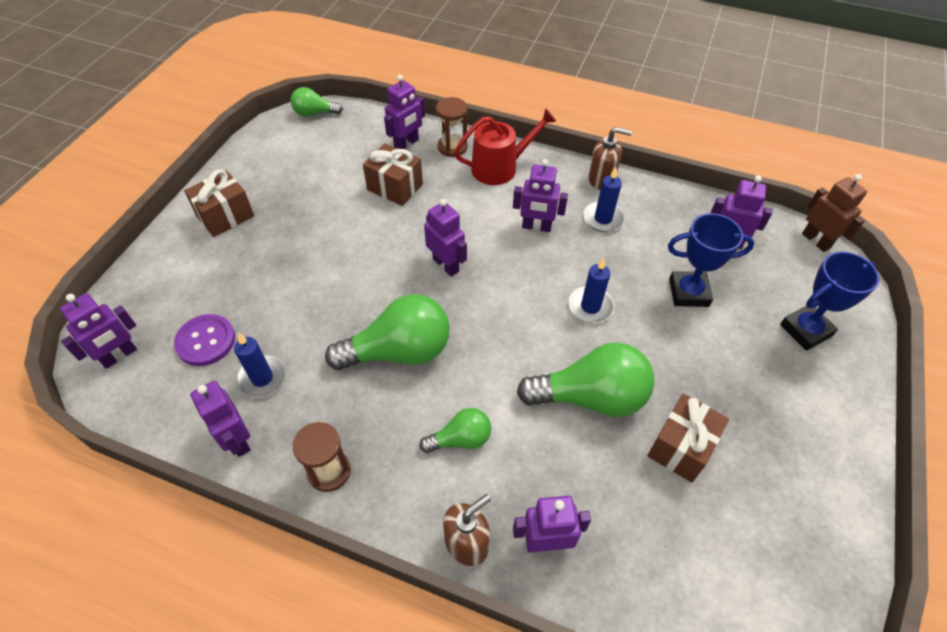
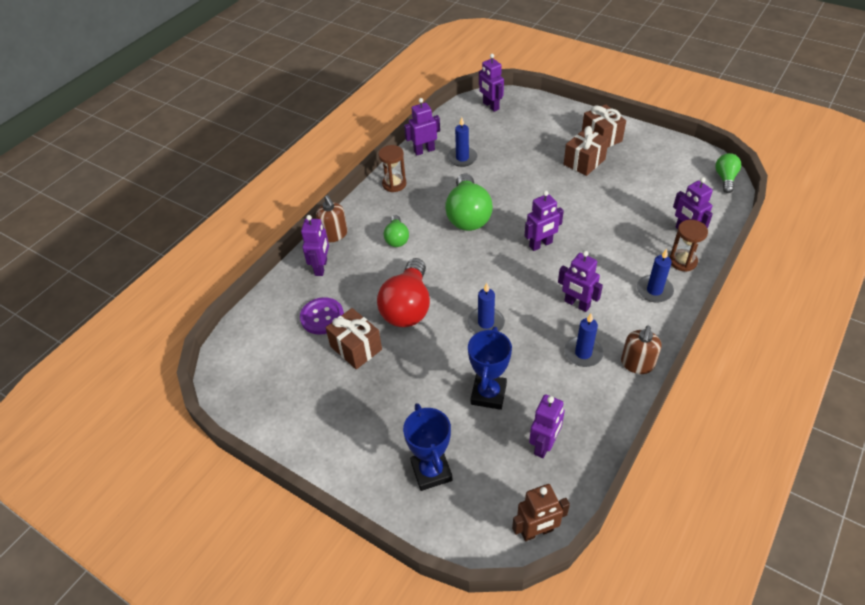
camera: 105 degrees right, 5 degrees down
(206, 341) = (494, 136): purple button -> purple button (322, 317)
(395, 187) = (629, 222): brown gift -> brown gift (584, 162)
(499, 167) = (654, 290): red watering can -> blue candle
(536, 227) = (577, 304): purple robot -> purple robot turned 75 degrees counterclockwise
(590, 397) = (408, 307): green light bulb -> red light bulb

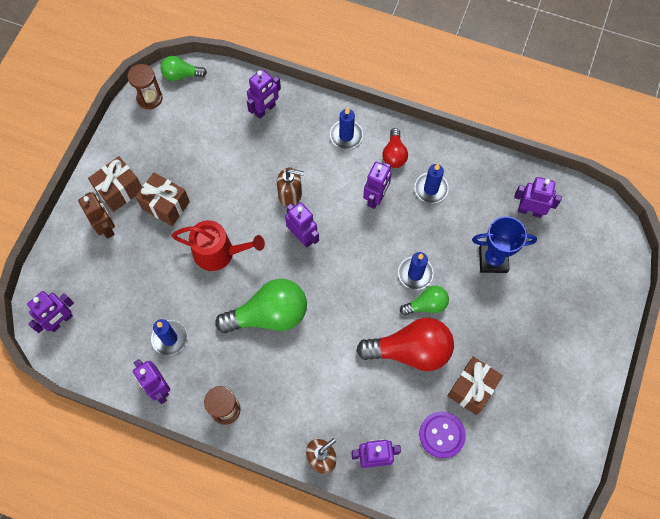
camera: 105 degrees left, 20 degrees up
(397, 238) = (316, 384): green light bulb -> green light bulb (426, 305)
(431, 471) = (578, 292): blue trophy -> none
(533, 190) = (219, 252): none -> red watering can
(537, 531) = (602, 209): brown robot -> brown robot (106, 227)
(629, 327) = (394, 155): none -> red light bulb
(637, 364) = (432, 147): brown soap dispenser -> brown soap dispenser (290, 194)
(682, 261) = (305, 113): brown hourglass -> brown hourglass (149, 98)

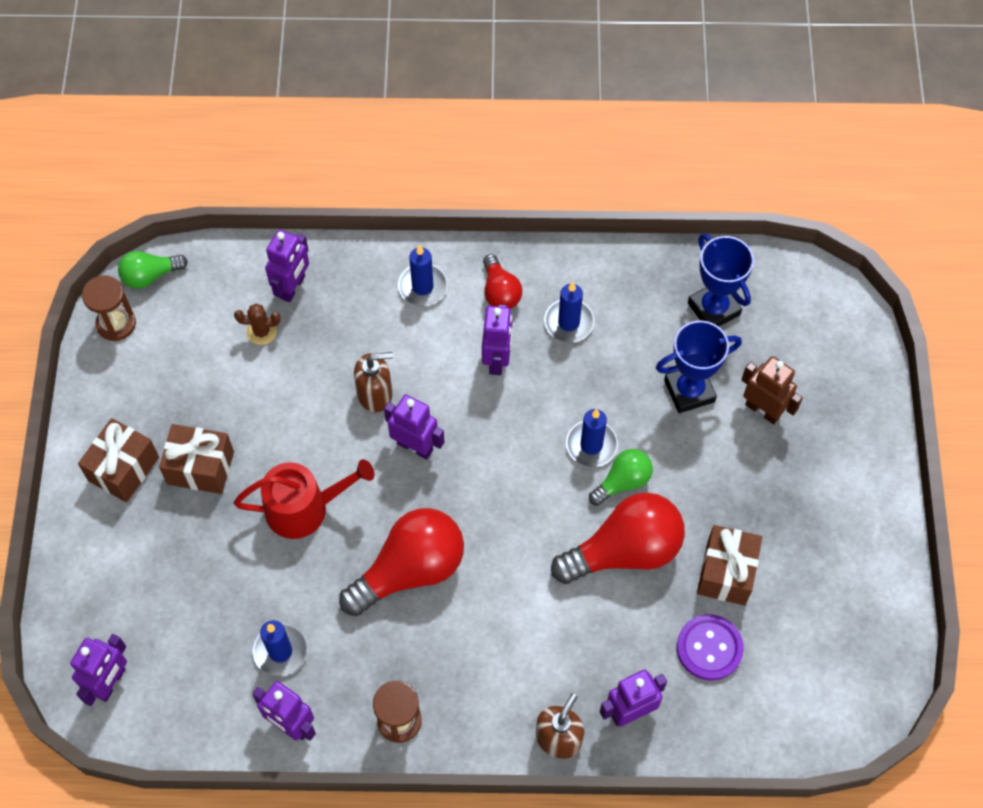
camera: 20 degrees left, 5 degrees down
(106, 227) = (124, 527): brown robot -> brown robot (763, 410)
(235, 132) = (261, 332): none -> brown cactus
(269, 315) = (410, 570): green light bulb -> red light bulb
(529, 211) = (713, 309): purple robot -> blue trophy

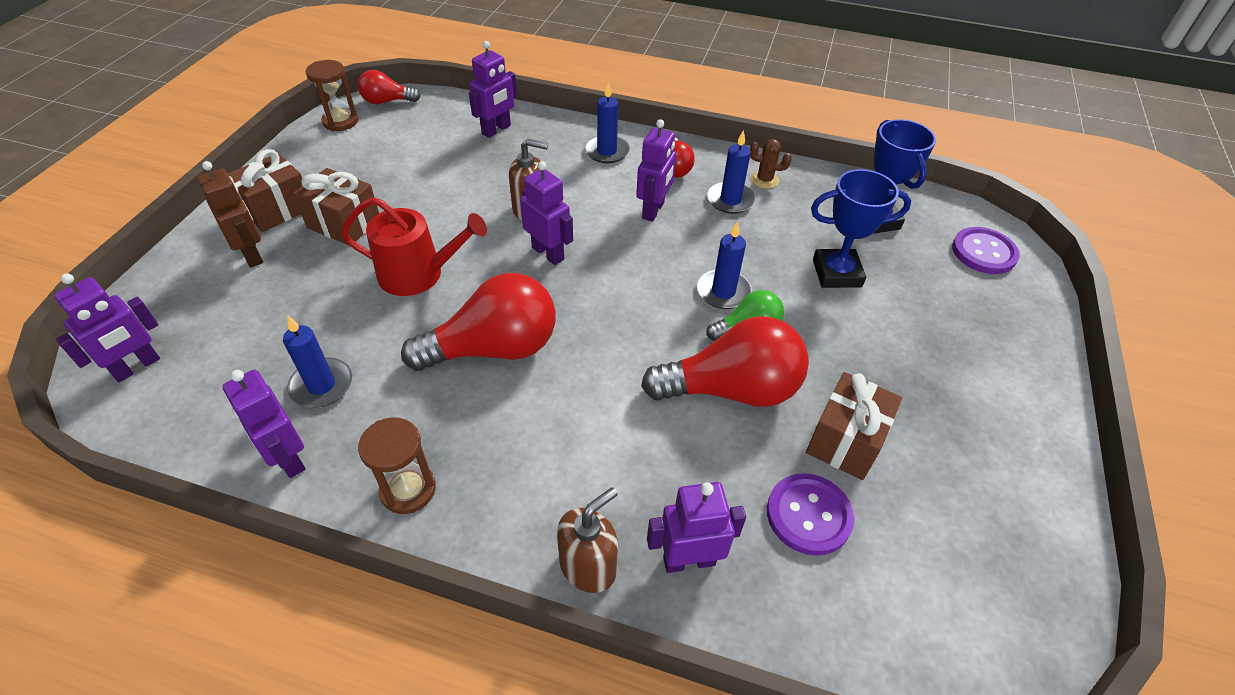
camera: 15 degrees right, 15 degrees down
(150, 276) = (387, 101): green light bulb -> red light bulb
(261, 332) = (454, 150): brown cactus -> brown cactus (764, 180)
(763, 410) = (913, 305): brown robot -> brown robot (252, 255)
(820, 323) = (983, 252): none -> purple button

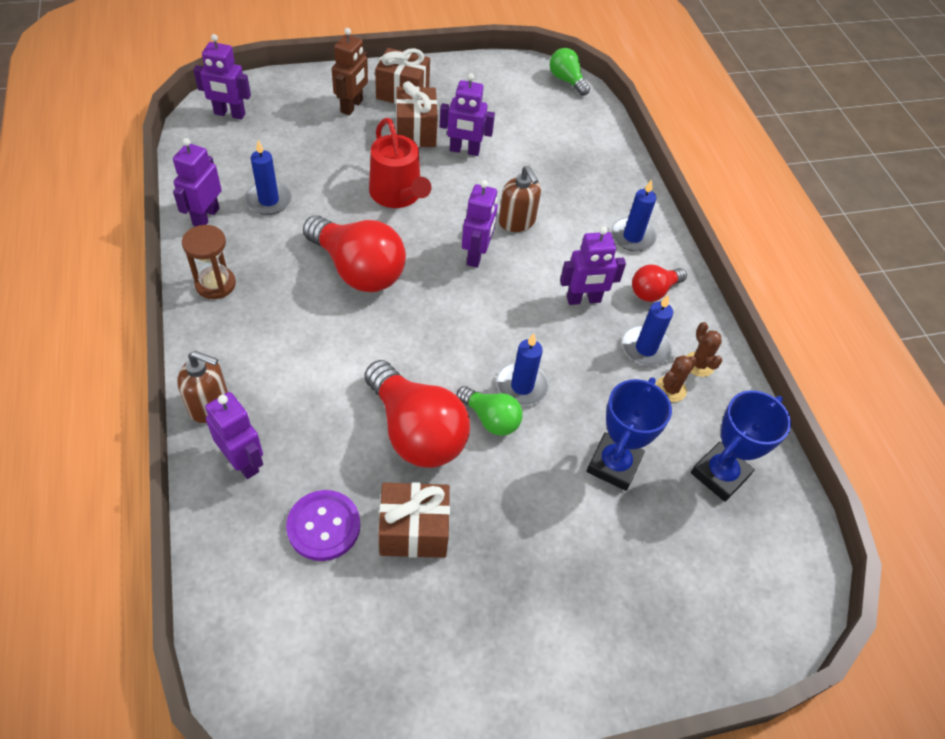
camera: 55 degrees right, 5 degrees up
(340, 121) = (519, 70): brown hourglass -> none
(387, 101) = (566, 80): red light bulb -> green light bulb
(496, 130) = (593, 157): purple robot -> purple robot (464, 150)
(779, 206) = (670, 389): none -> brown cactus
(836, 273) = (613, 464): blue trophy -> blue trophy turned 60 degrees clockwise
(983, 252) = (754, 590): purple button -> none

